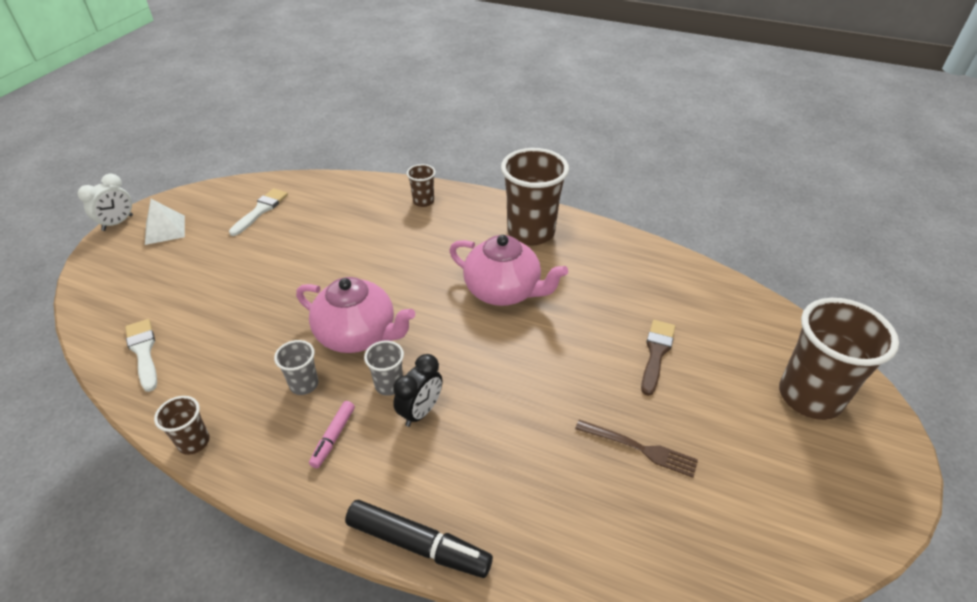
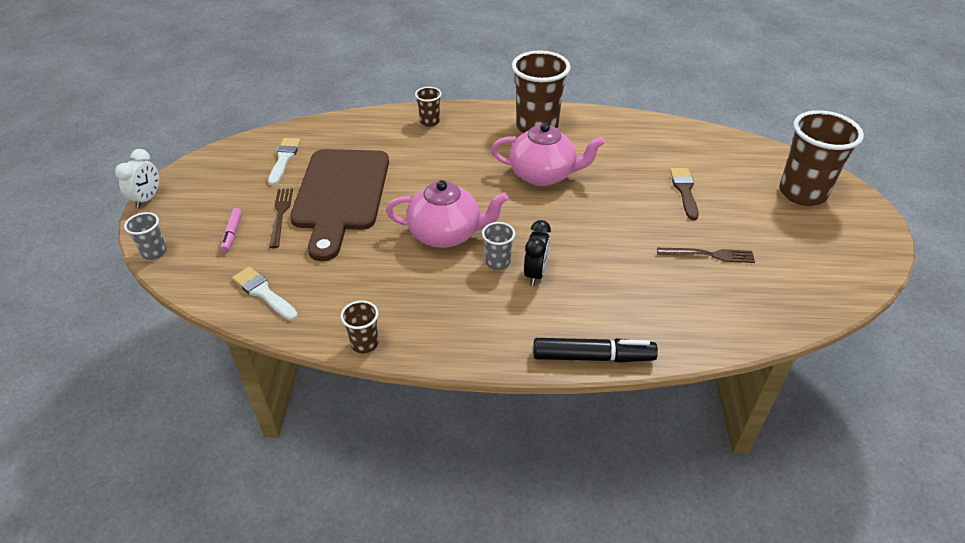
camera: 20 degrees left, 0 degrees up
(165, 229) = (201, 194): white pyramid -> none
(217, 269) = (280, 215): none -> brown fork
(285, 262) = (340, 195): none -> brown cutting board
(304, 384) = (427, 280): grey cup -> grey cup (154, 252)
(333, 437) = (479, 309): pink marker -> pink marker (232, 233)

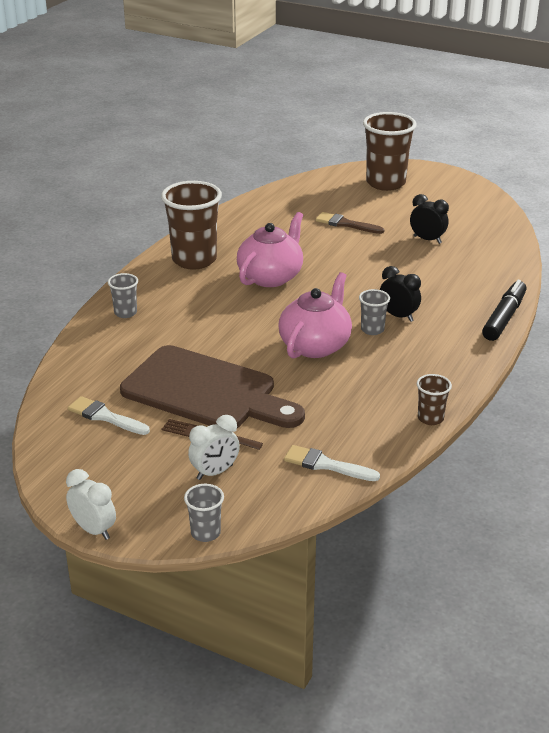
camera: 65 degrees left, 10 degrees down
(232, 233) = (215, 472): pink marker -> white clock
(263, 293) = (326, 465): white brush -> white brush turned 45 degrees clockwise
(429, 122) = (125, 313): brown cup -> grey cup
(709, 255) = (427, 239): brown fork -> black clock

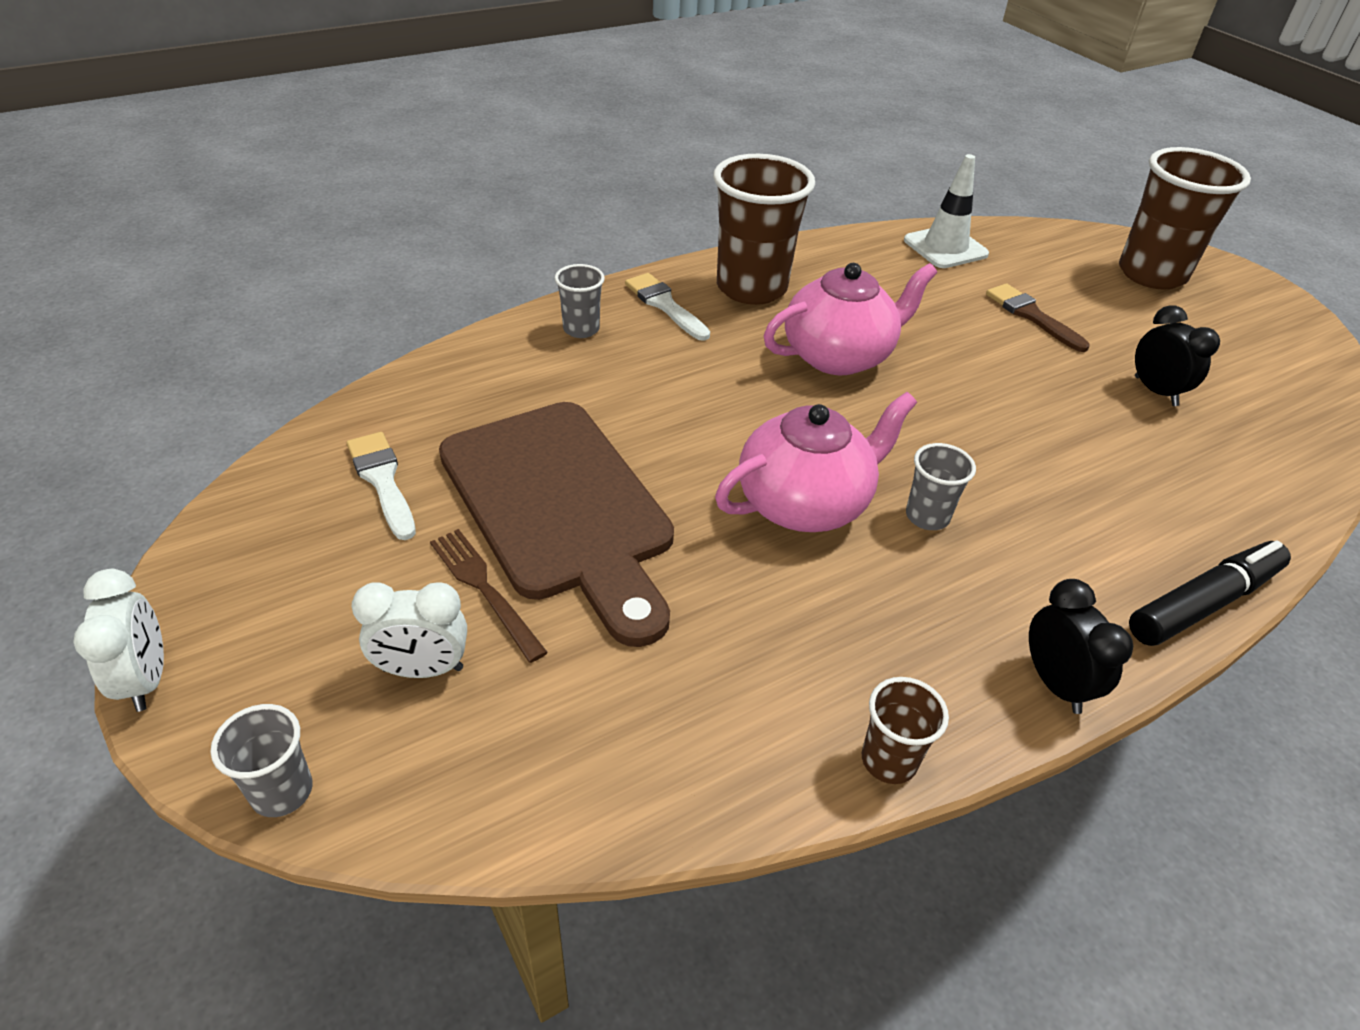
camera: 30 degrees right, 10 degrees up
(275, 203) = (945, 247): none -> white traffic cone
(326, 465) = (609, 760): white brush -> white brush (664, 305)
(398, 316) = (995, 511): black clock -> black clock (1055, 683)

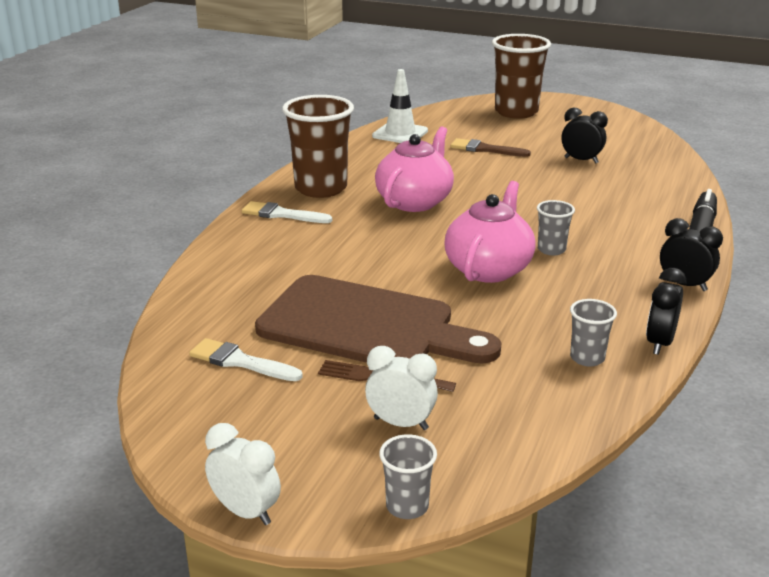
camera: 35 degrees left, 15 degrees down
(422, 669) = (401, 423): white clock -> white clock turned 120 degrees counterclockwise
(581, 329) = (248, 244): grey cup -> grey cup (587, 358)
(888, 760) = (659, 343): brown cup -> black clock

